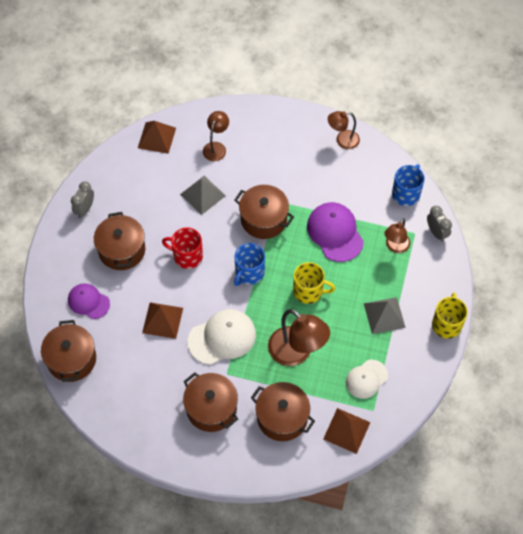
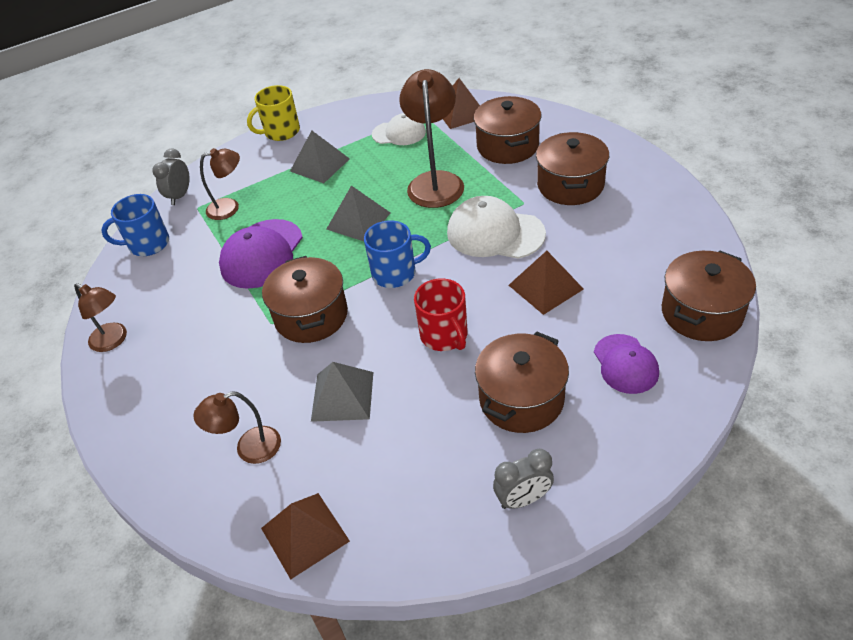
camera: 130 degrees left, 15 degrees down
(309, 291) = (358, 221): yellow mug -> grey pyramid

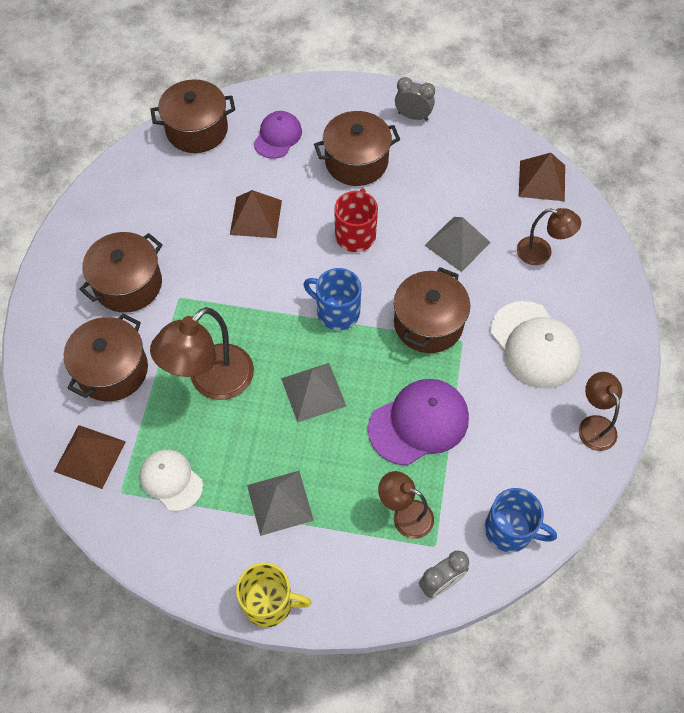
camera: 145 degrees left, 15 degrees up
(495, 233) = (232, 287): white cap -> white cap (534, 345)

